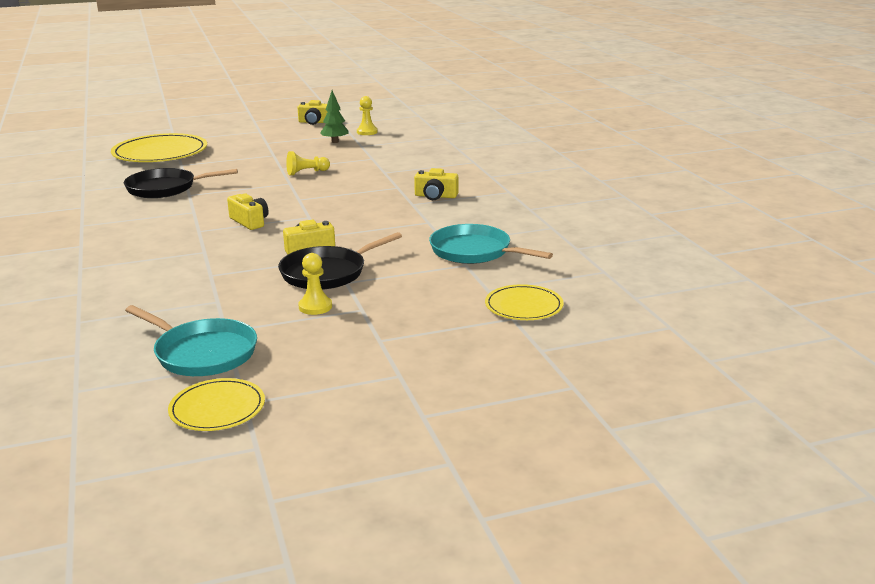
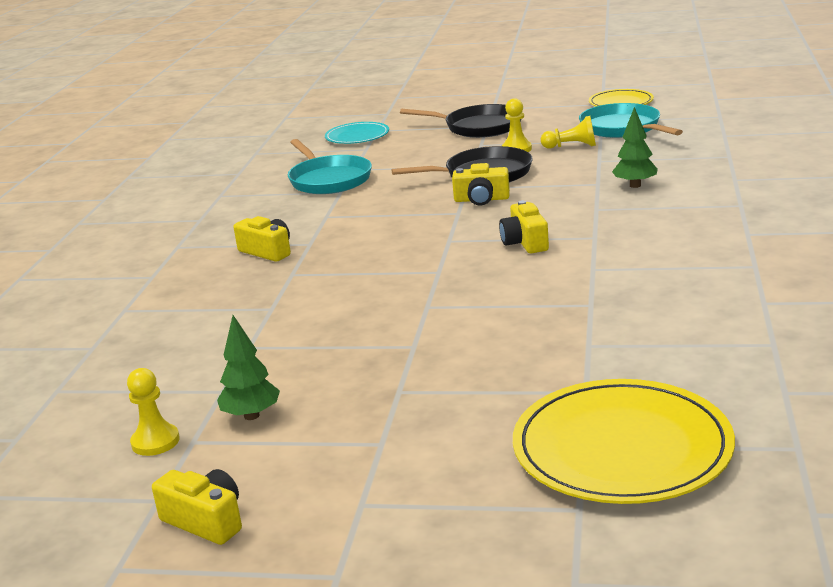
camera: 150 degrees left, 0 degrees up
(165, 188) = (626, 325): black pan -> black pan (479, 127)
(174, 276) = (635, 185): none -> green tree
(306, 172) = (382, 327): yellow pawn -> yellow pawn (572, 146)
(523, 306) = (357, 136): yellow plate -> turquoise plate

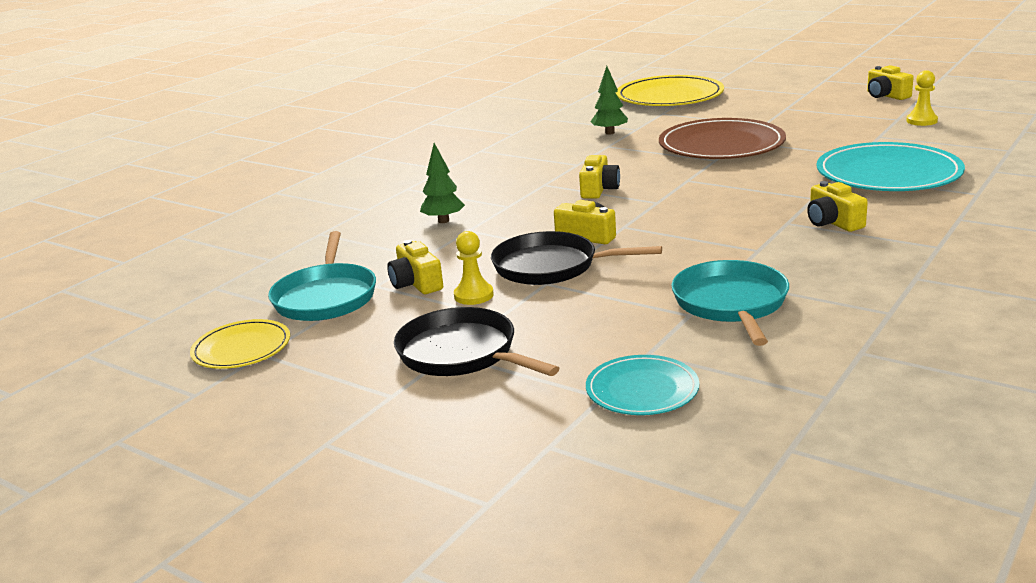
camera: 155 degrees left, 0 degrees up
(213, 321) = (888, 174): none -> turquoise plate
(251, 415) = (859, 124): green tree -> green tree (610, 133)
(435, 333) = (721, 145): none -> brown plate
(572, 146) = (416, 283): yellow pawn -> yellow camera

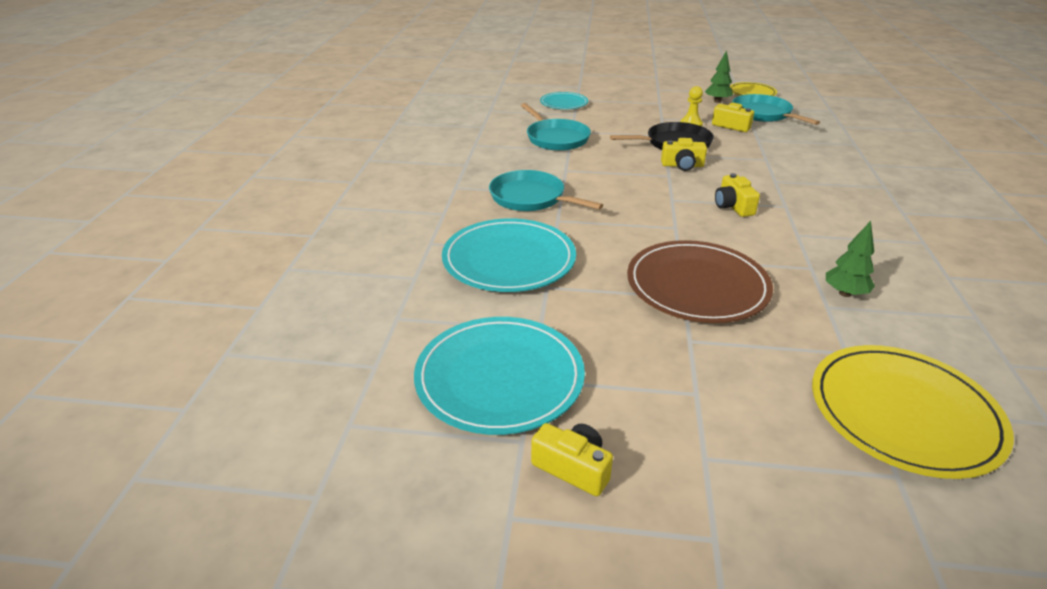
camera: 150 degrees right, 10 degrees up
(443, 221) = (796, 163): green tree -> green tree (717, 101)
(461, 353) = (654, 104): black pan -> none
(833, 222) = (530, 198): yellow camera -> turquoise pan
(921, 121) = (499, 378): yellow pawn -> turquoise plate

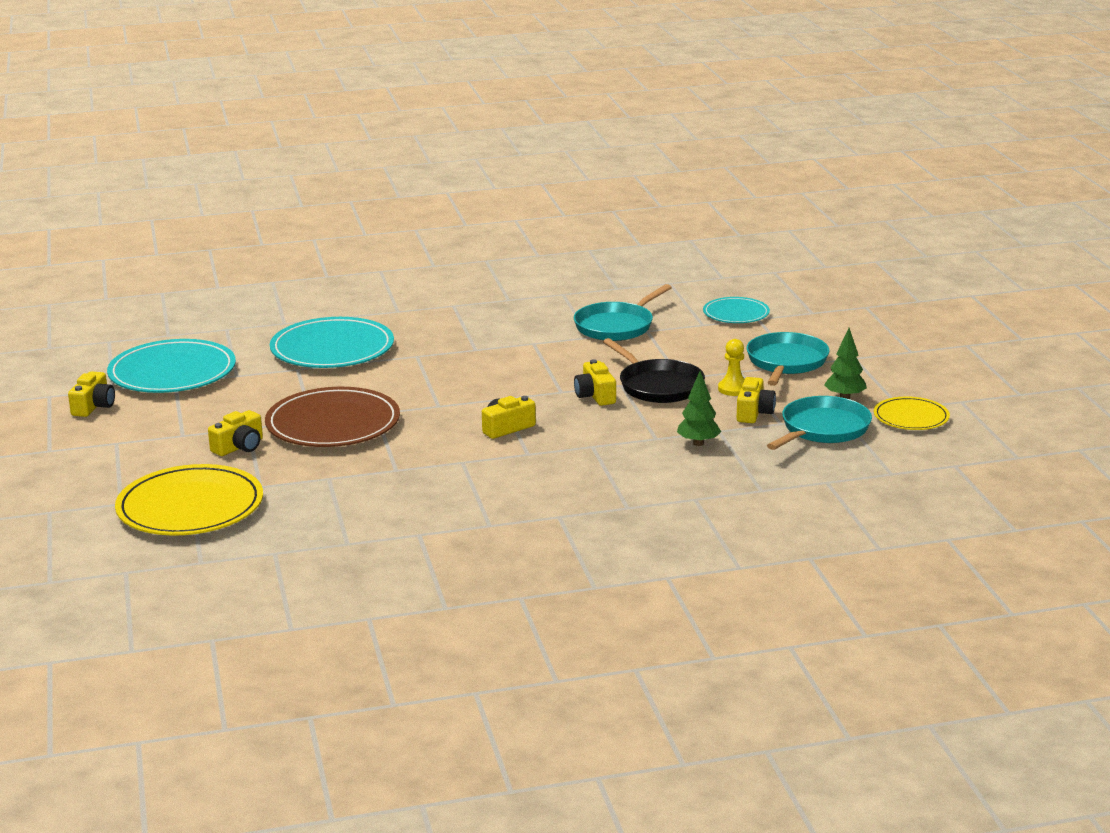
camera: 70 degrees right, 10 degrees down
(530, 198) = (455, 338): turquoise pan -> turquoise pan (786, 362)
(741, 353) = (239, 447): none -> yellow camera
(844, 293) = (356, 485): green tree -> green tree (698, 443)

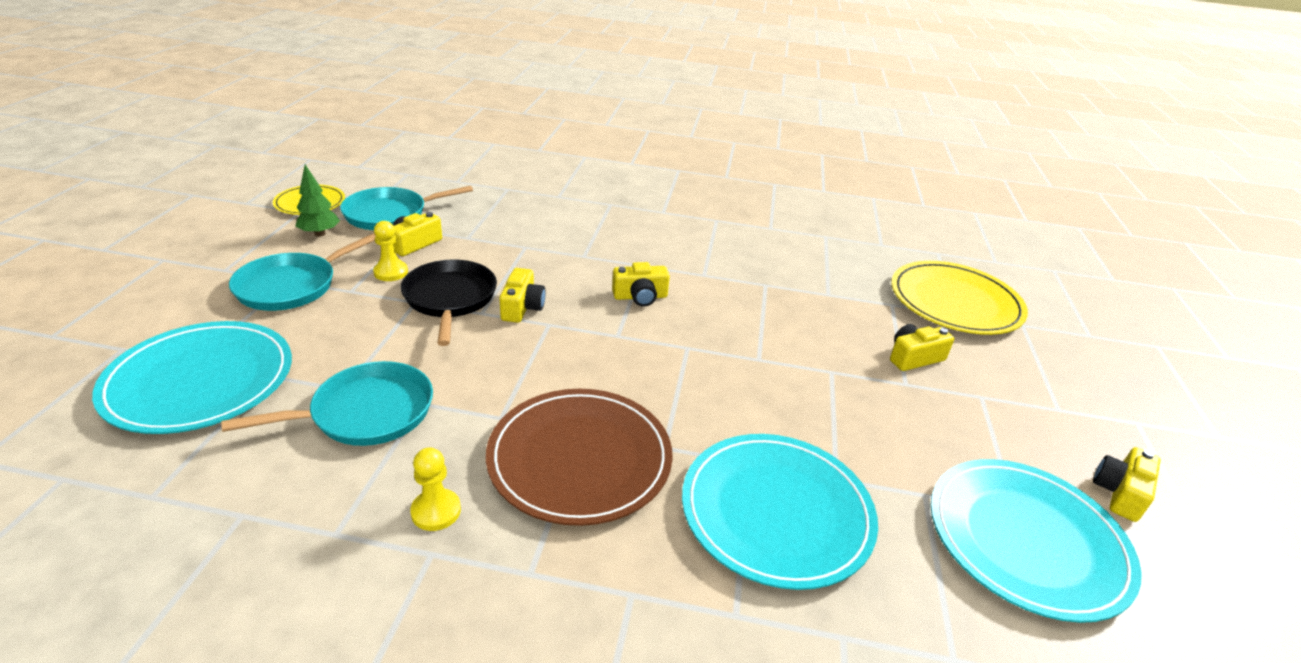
camera: 160 degrees left, 10 degrees up
(333, 423) = (809, 358): brown plate -> brown plate (580, 458)
(523, 309) = (436, 511): none -> yellow pawn
(698, 443) = (499, 232): green tree -> none
(736, 313) = (200, 381): turquoise plate -> turquoise plate, size x1.80

